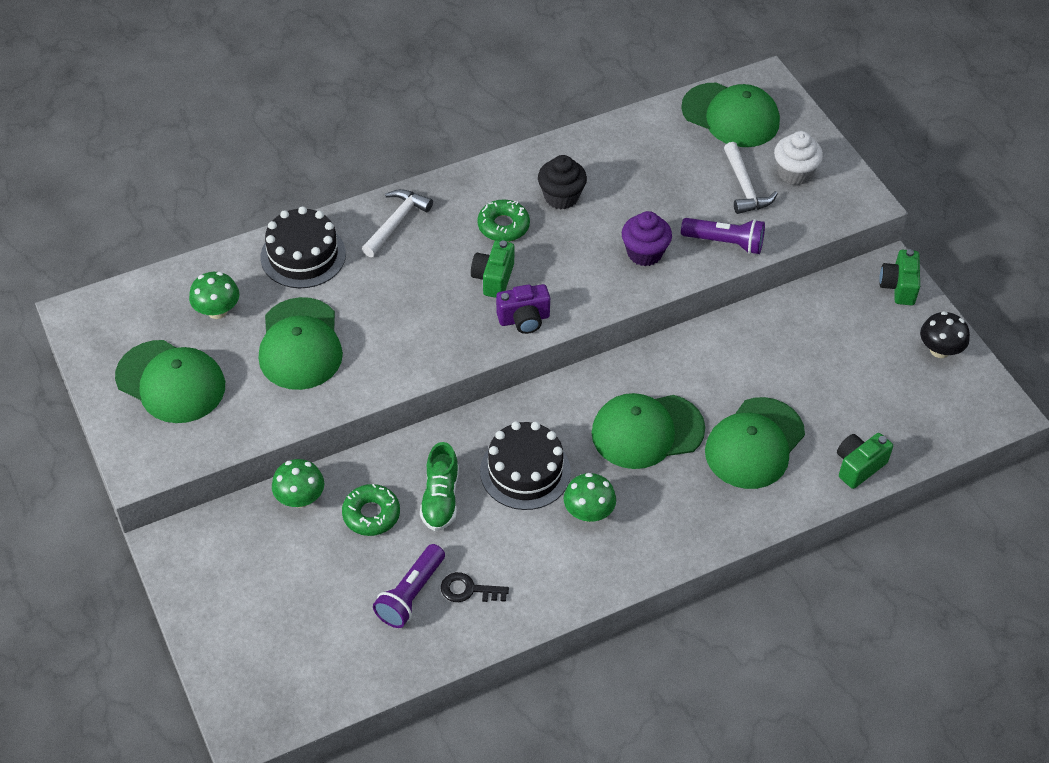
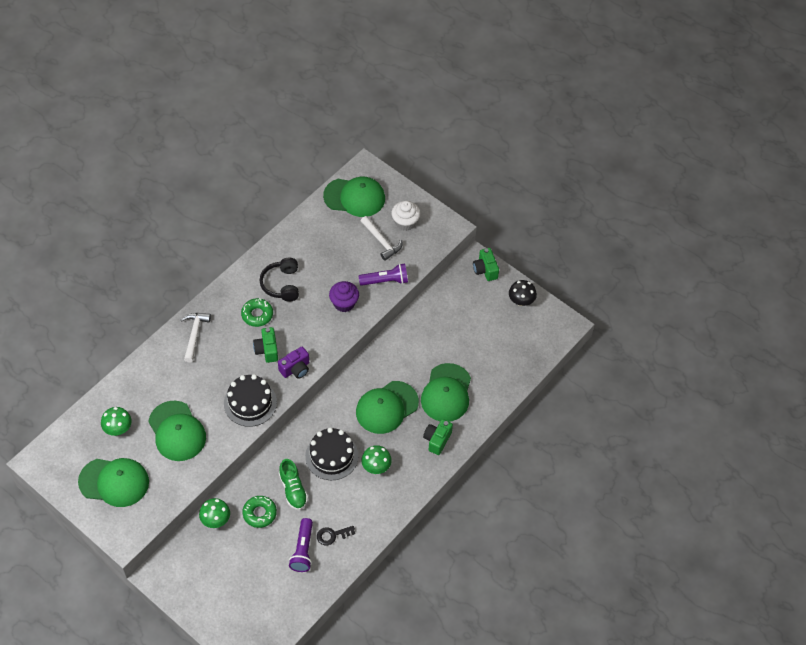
camera: 25 degrees left, 5 degrees up
(303, 255) = (150, 375): black cake -> black cake (250, 403)
(561, 197) = (281, 284): black cupcake -> black headphones
(858, 466) = (505, 385): green camera -> green camera (437, 440)

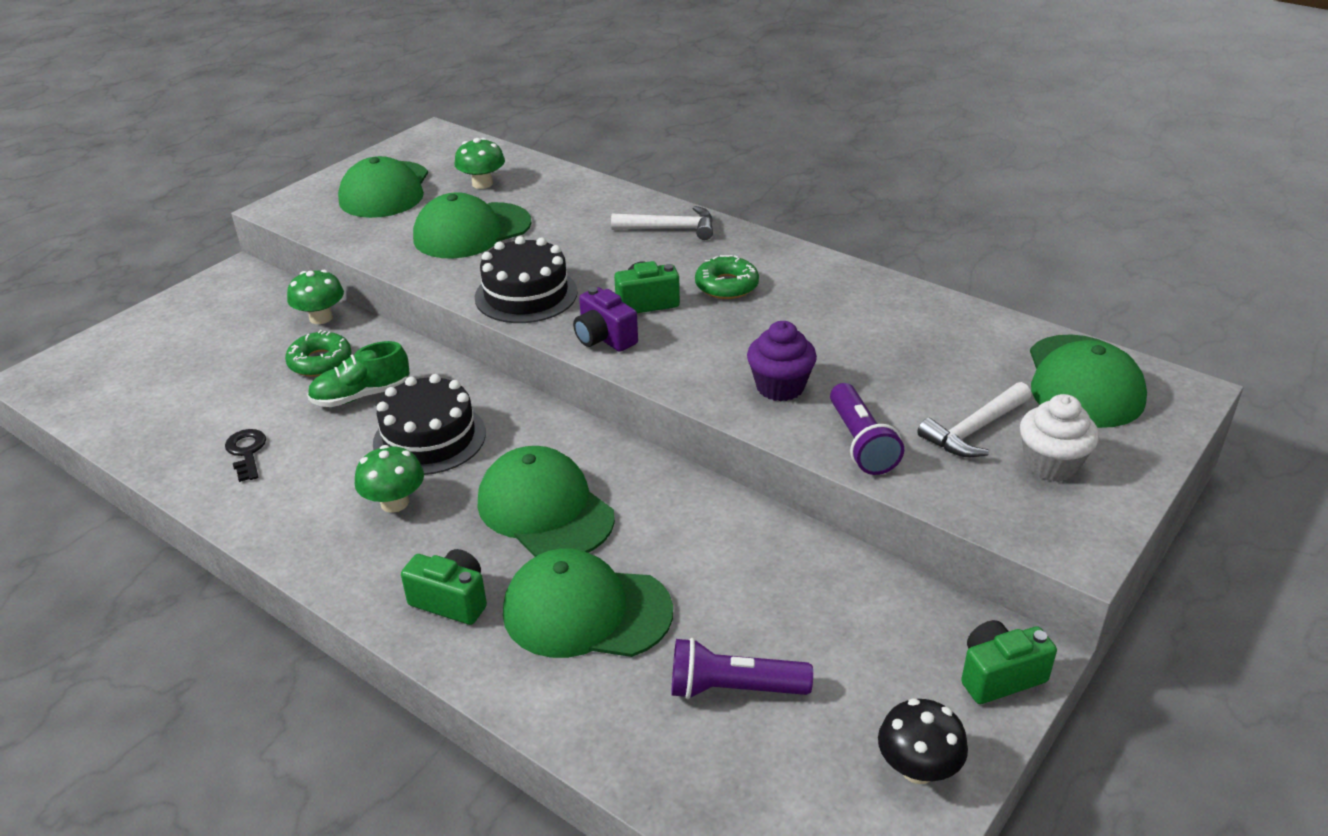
camera: 90 degrees right, 20 degrees down
(281, 284) = (807, 306): black headphones -> none
(303, 550) = (227, 417): purple flashlight -> purple flashlight (733, 688)

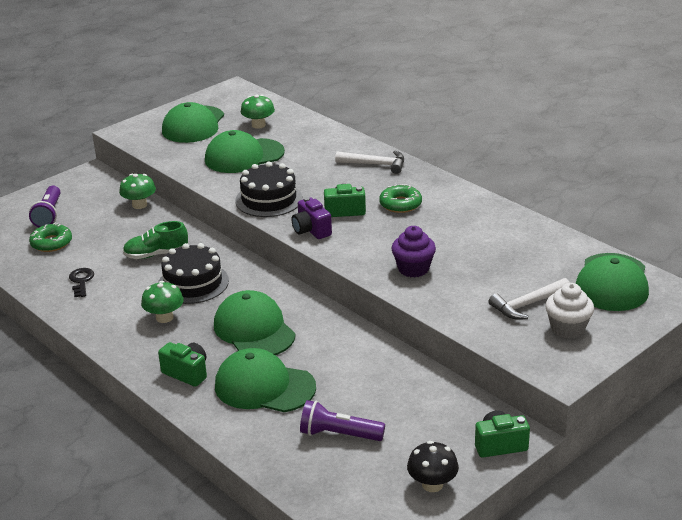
camera: 10 degrees right, 5 degrees down
(320, 362) = (134, 232): green donut -> green donut (51, 243)
(861, 443) = (452, 305): purple flashlight -> purple flashlight (49, 215)

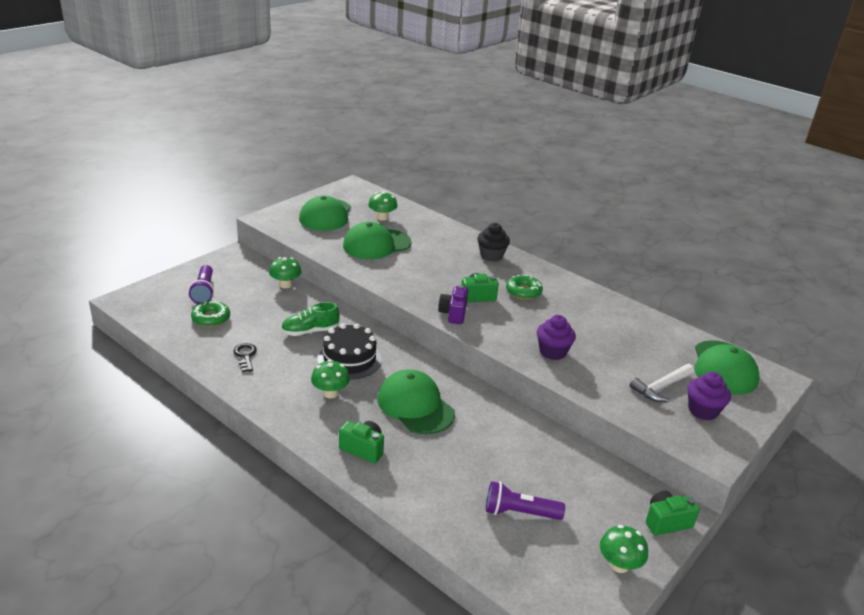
camera: 10 degrees left, 0 degrees up
(264, 386) = (438, 463): green cap -> none
(269, 199) = (408, 284): black cake -> none
(311, 230) = (453, 314): purple camera -> purple camera turned 45 degrees clockwise
(375, 164) = (491, 256): white hammer -> black cupcake
(432, 484) = (619, 564): black mushroom -> green mushroom
(567, 328) = (703, 410): white cupcake -> purple cupcake

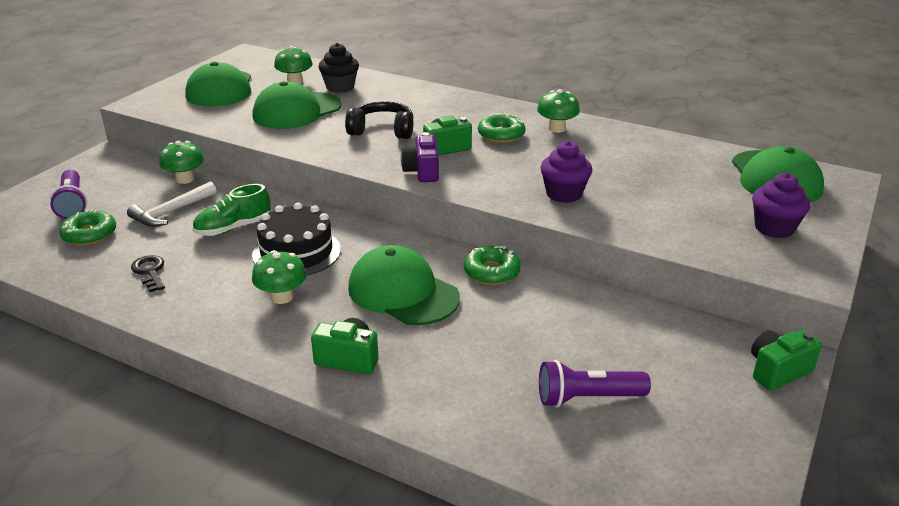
camera: 10 degrees left, 0 degrees up
(435, 273) = (382, 130): none -> black headphones
(484, 402) = (492, 272): none -> green donut
(491, 256) = (447, 103): black cupcake -> black cupcake (340, 87)
(619, 564) = (742, 437): green mushroom -> green mushroom (556, 128)
(661, 387) = (713, 211): white hammer -> white hammer (171, 212)

